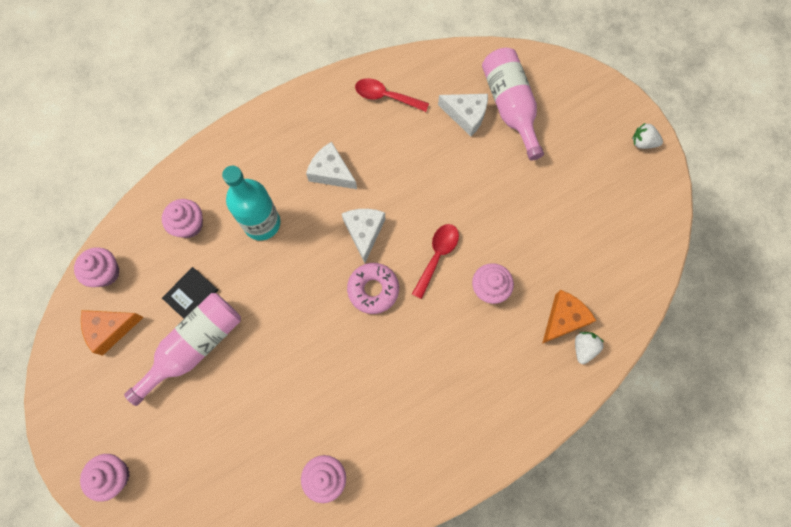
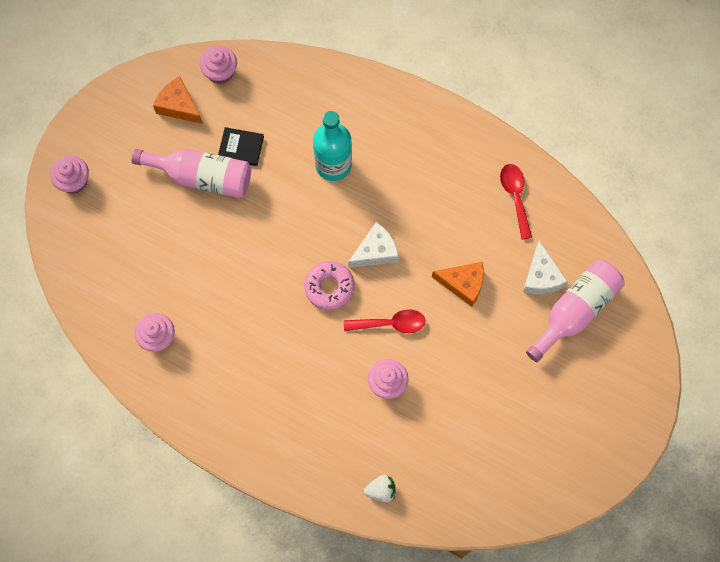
camera: 60 degrees right, 0 degrees up
(189, 225) = (297, 109): pink cupcake -> none
(331, 172) = (413, 193): white cheese -> none
(563, 319) = (397, 460): orange cheese -> orange cheese (463, 284)
(642, 142) = (615, 450): white strawberry -> none

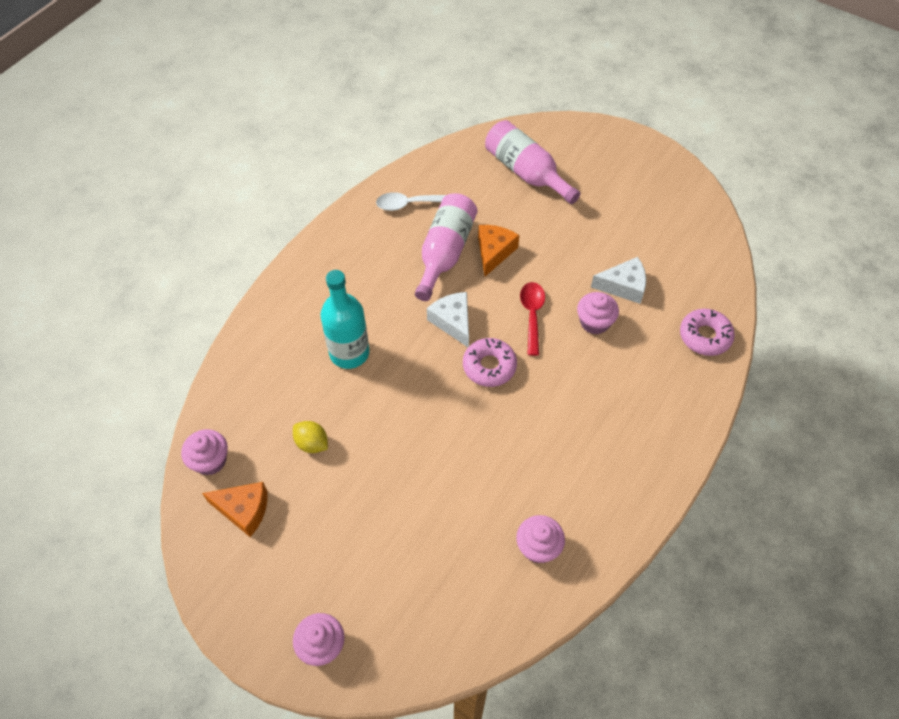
camera: 85 degrees left, 15 degrees down
(178, 106) = (243, 510): orange cheese -> orange cheese turned 120 degrees counterclockwise
(202, 177) = (341, 488): pink bottle -> pink bottle (445, 253)
(241, 147) = (312, 443): black book -> yellow lemon
(381, 490) = (705, 336): white strawberry -> pink donut
(515, 197) = (409, 204): red spoon -> white spoon
(541, 276) = (491, 193): white cheese -> white cheese (623, 286)

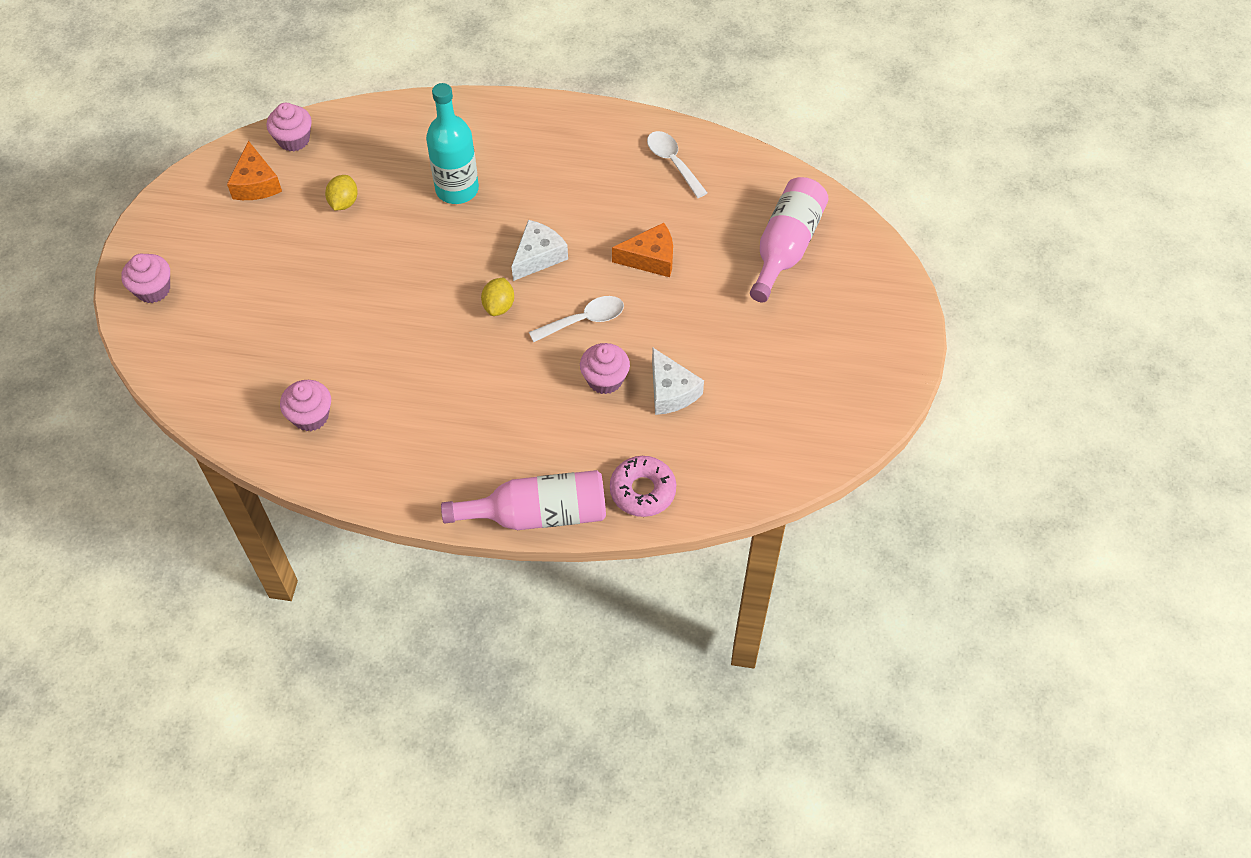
camera: 65 degrees right, 0 degrees up
(445, 253) = (624, 217): pink bottle -> pink bottle (538, 514)
(489, 366) = (499, 306): pink donut -> yellow lemon
(532, 315) = (584, 320): red spoon -> white spoon

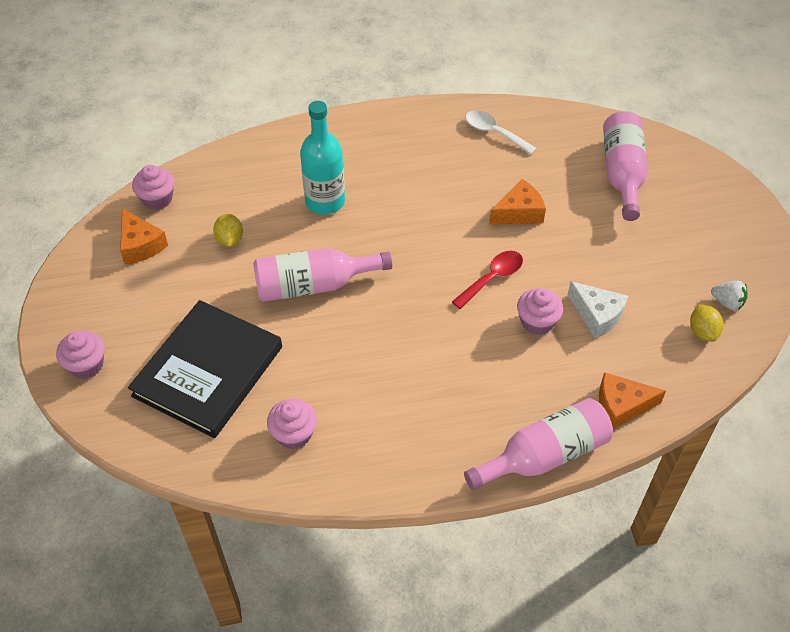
camera: 20 degrees left, 5 degrees down
(261, 330) = (208, 371): none -> black book
(402, 274) = (313, 285): none -> pink bottle
(499, 306) = (413, 287): yellow lemon -> yellow lemon (702, 331)
(538, 256) = (424, 237): white cheese -> none
(584, 320) = (492, 278): white spoon -> red spoon
(642, 491) = (621, 406): pink donut -> orange cheese
(817, 420) = (727, 302): none -> white strawberry

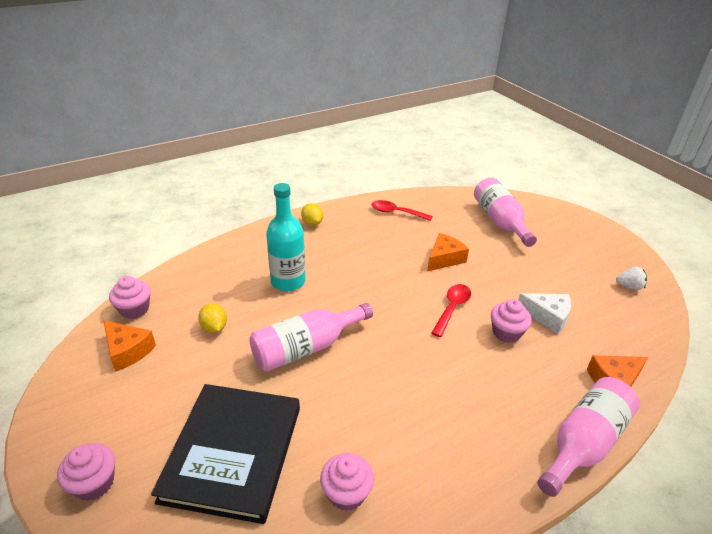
camera: 20 degrees left, 15 degrees down
(494, 132) = (396, 213): white spoon -> red spoon
(702, 331) = (628, 310): yellow lemon -> yellow lemon (312, 223)

